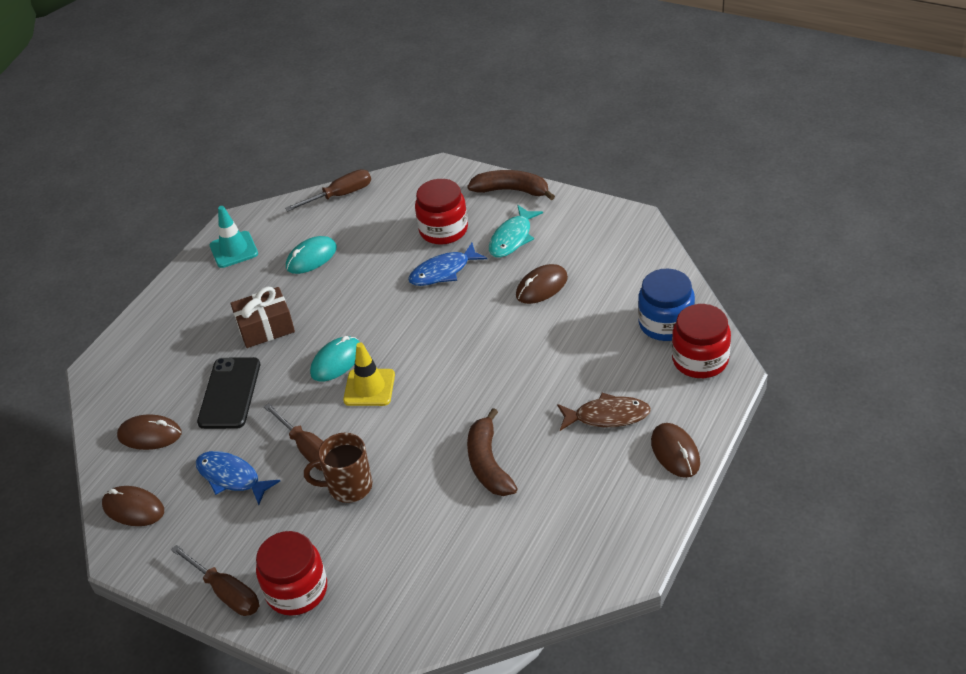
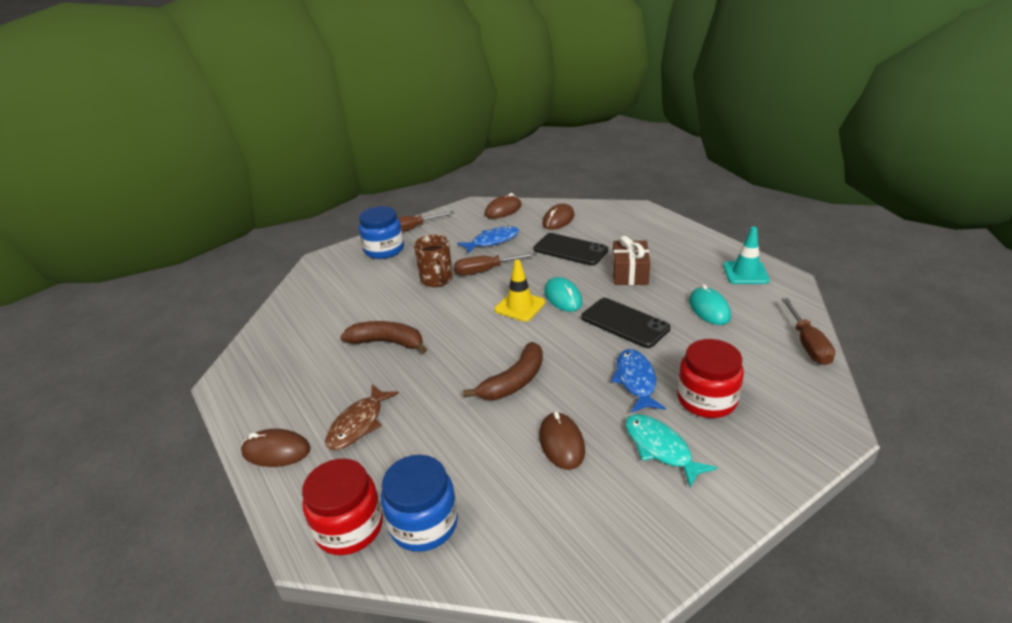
camera: 115 degrees right, 10 degrees down
(296, 590) = (384, 250): red jar -> blue jar
(348, 486) = (437, 280): brown mug -> brown mug turned 135 degrees clockwise
(362, 303) = (624, 323): none -> black phone
(512, 190) = (759, 480): brown banana -> brown banana (514, 381)

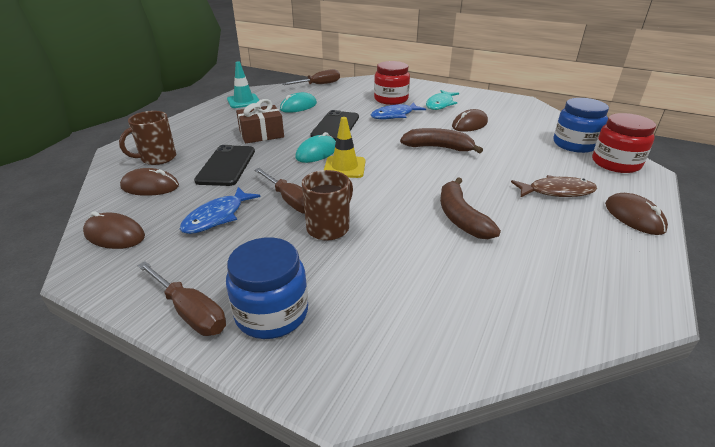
camera: 120 degrees left, 0 degrees up
(492, 241) = (217, 217): blue fish -> blue fish turned 90 degrees counterclockwise
(608, 222) = (157, 158): none -> brown mug

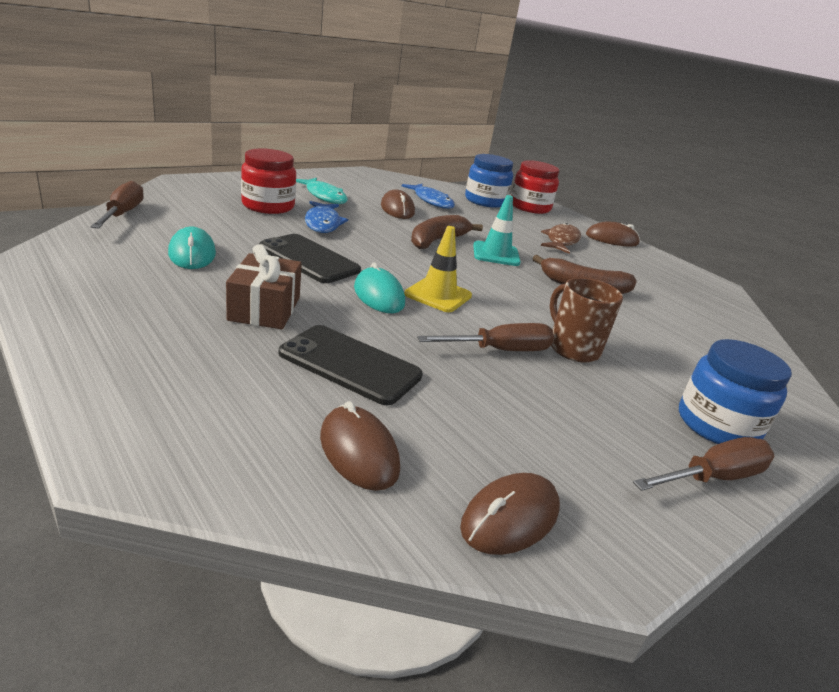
camera: 70 degrees left, 5 degrees down
(150, 186) = (359, 452): brown mouse -> brown mouse turned 60 degrees counterclockwise
(157, 158) = (239, 422): brown mug -> none
(217, 217) = (507, 410): blue fish -> blue fish (431, 201)
(243, 101) = (81, 279): turquoise traffic cone -> turquoise traffic cone (496, 254)

